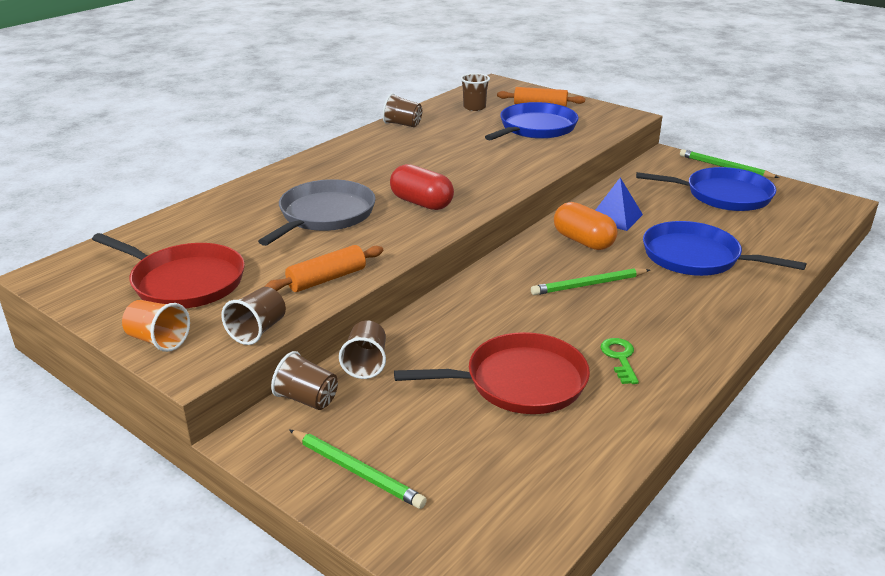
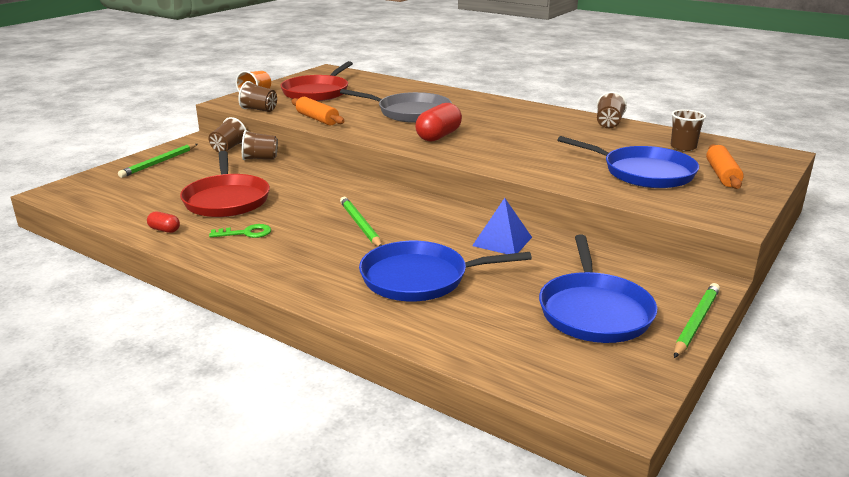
camera: 85 degrees right, 5 degrees down
(583, 241) = (443, 224): orange capsule -> none
(620, 425) = (164, 230): none -> red capsule
(696, 257) = (420, 278): blue pan -> blue pan turned 120 degrees counterclockwise

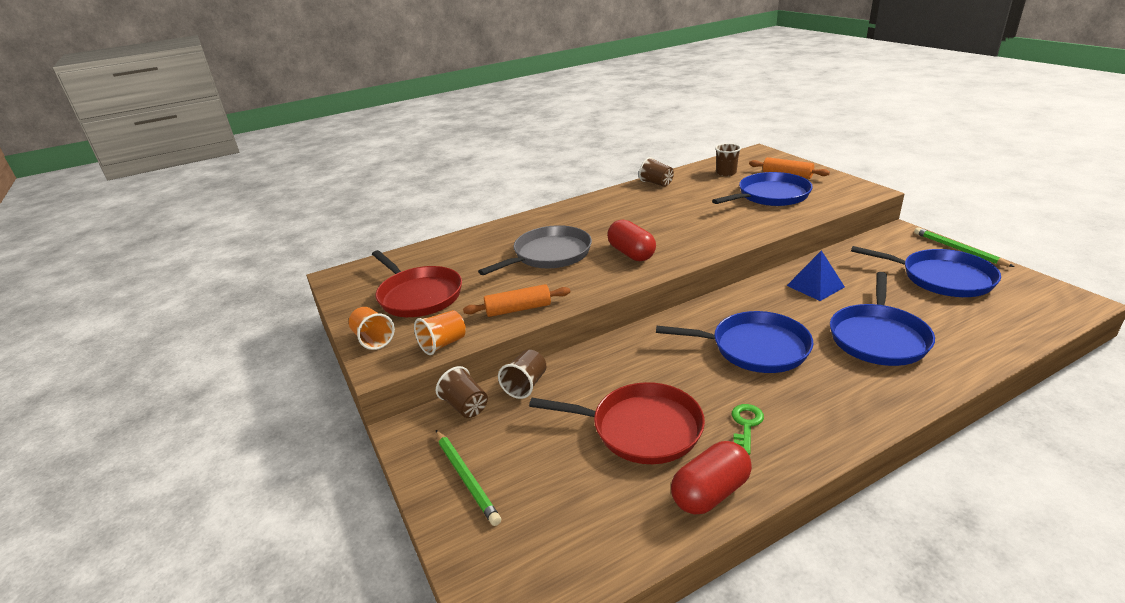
camera: 60 degrees left, 5 degrees up
(164, 230) = (710, 493): red capsule -> red capsule, size x1.99
(259, 110) = (443, 344): brown cup -> orange cup
(360, 225) = (754, 348): green pencil -> blue pan

